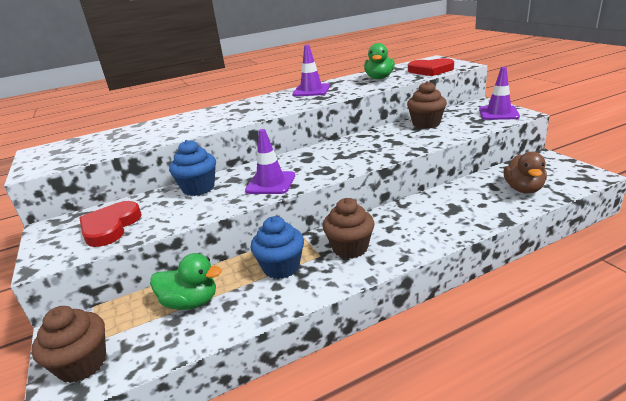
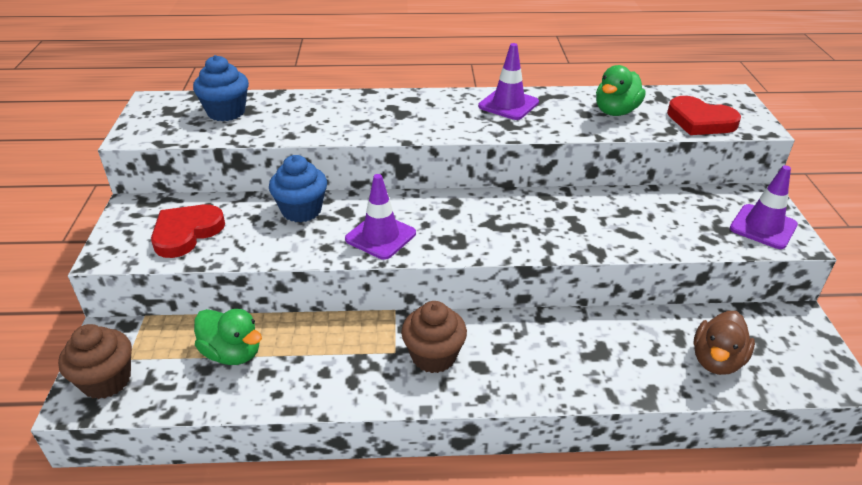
camera: 20 degrees right, 10 degrees up
(281, 267) = (344, 349): blue cupcake -> blue cupcake (226, 112)
(426, 124) = (644, 207): brown cupcake -> none

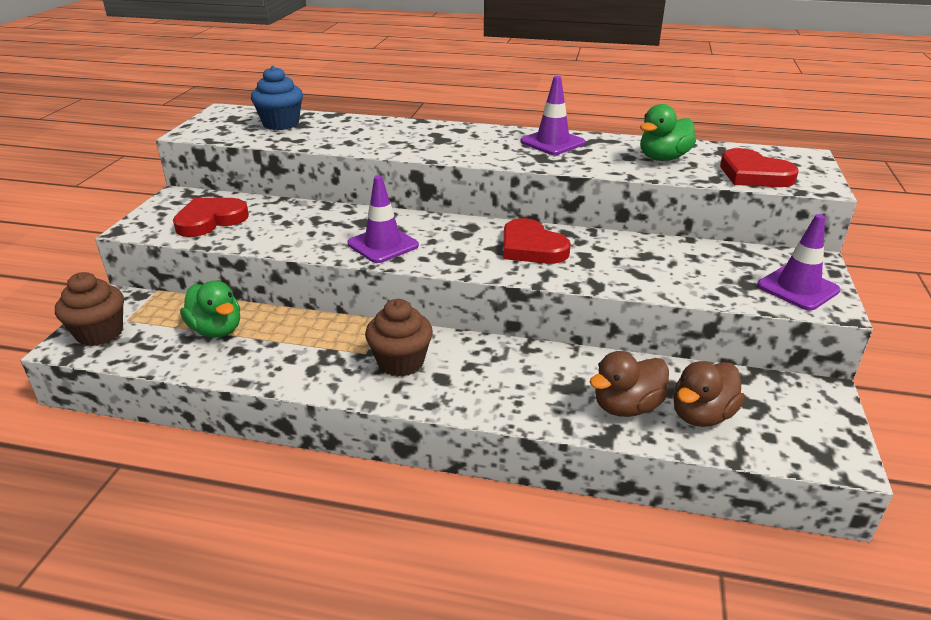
camera: 15 degrees right, 5 degrees down
(301, 210) = (321, 216): blue cupcake -> none
(521, 218) = (531, 247): none -> red heart
(653, 364) = (626, 407): none -> brown duck

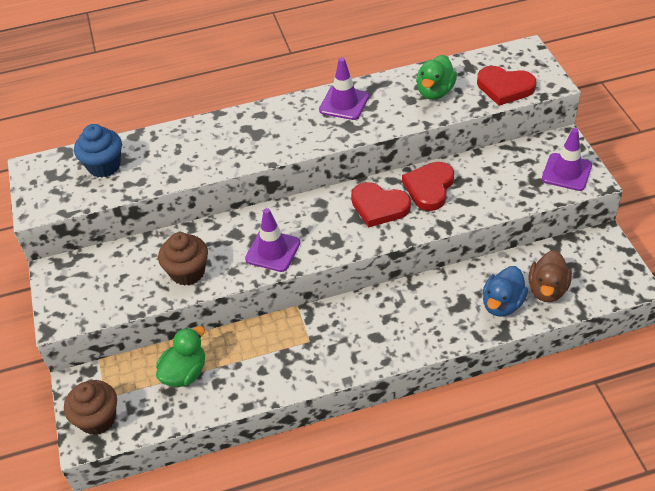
camera: 25 degrees left, 15 degrees up
(210, 220) = (113, 285): red heart -> red heart (429, 188)
(216, 330) = (185, 373): green duck -> green duck turned 75 degrees counterclockwise
(400, 362) = (340, 337): brown cupcake -> brown cupcake (188, 272)
(626, 407) = (502, 304): brown duck -> blue duck

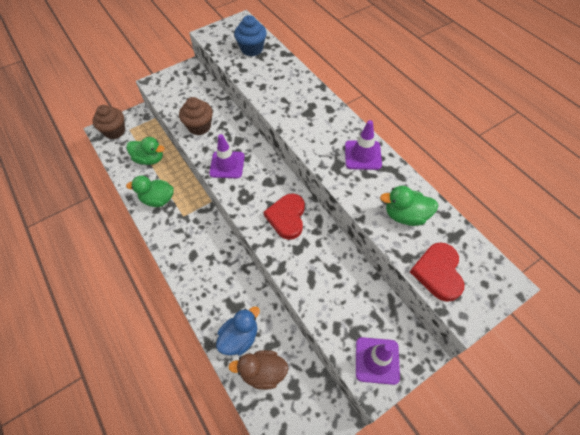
camera: 70 degrees right, 10 degrees up
(268, 368) = (158, 199): none -> green duck
(429, 188) = (318, 248): red heart -> none
(502, 304) = (240, 337): blue duck -> blue duck turned 120 degrees clockwise

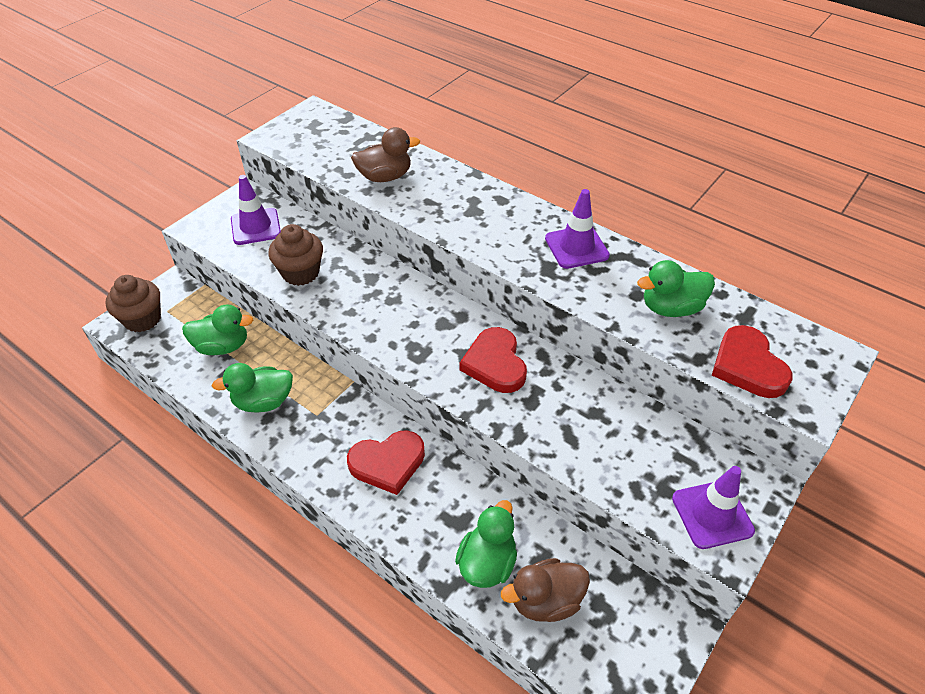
camera: 20 degrees left, 10 degrees down
(210, 258) = (388, 463): none -> red heart
(227, 165) = (370, 315): purple traffic cone -> purple traffic cone (256, 227)
(240, 337) = (487, 563): blue duck -> green duck
(252, 49) = (348, 145): blue cupcake -> none
(264, 76) = (385, 177): none -> brown duck

